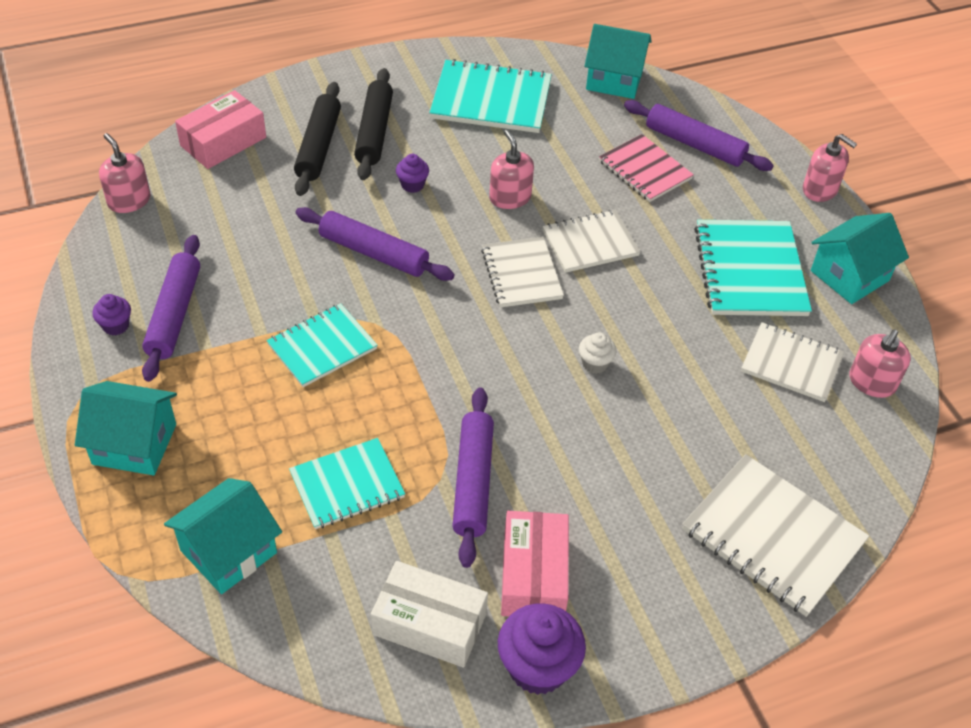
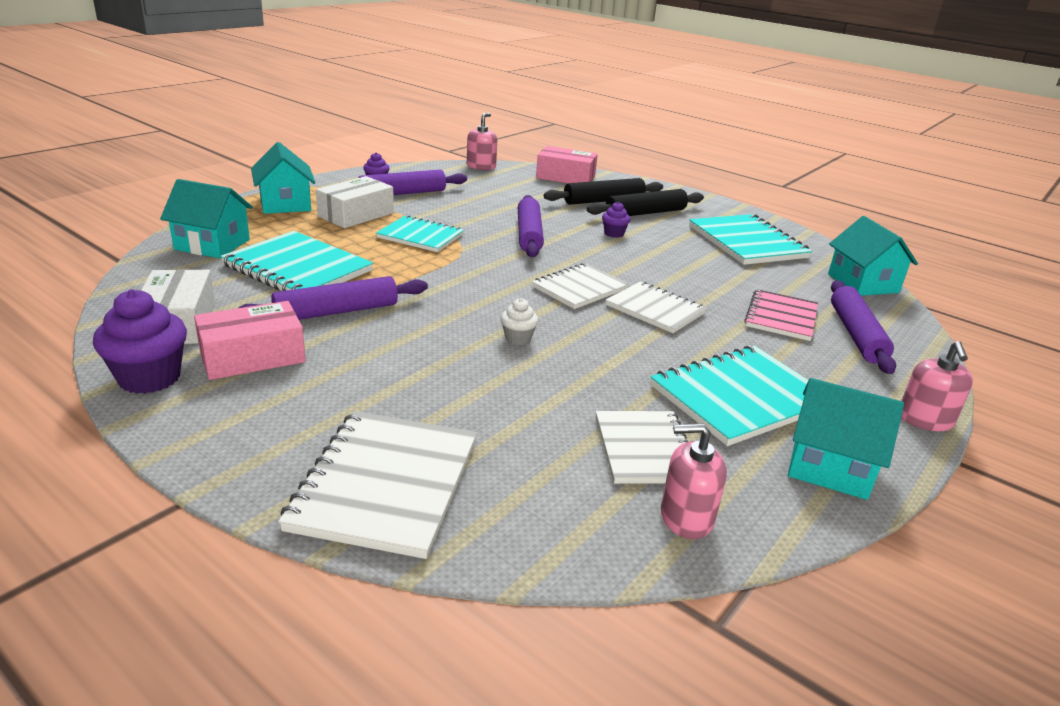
camera: 60 degrees right, 20 degrees down
(218, 384) = (356, 215): none -> white box
(347, 485) = (298, 268): turquoise notebook -> turquoise notebook, size x1.52
(510, 197) = (655, 268): pink soap dispenser -> none

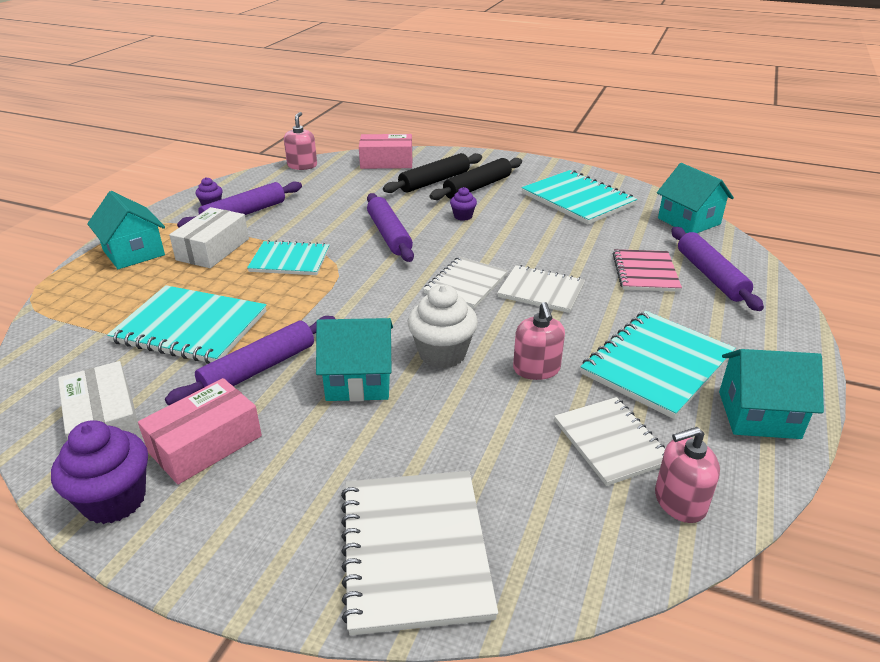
camera: 15 degrees left, 5 degrees up
(212, 244) = (85, 320): turquoise house -> turquoise house (358, 380)
(518, 338) = (442, 354): white cupcake -> white cupcake, size x1.90
(925, 420) = (802, 347): pink soap dispenser -> pink soap dispenser (536, 369)

